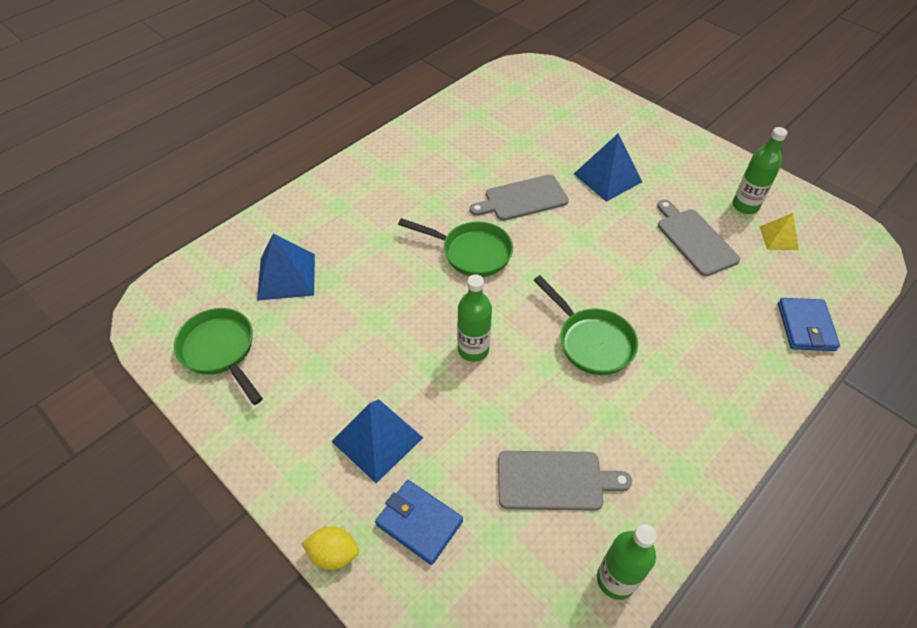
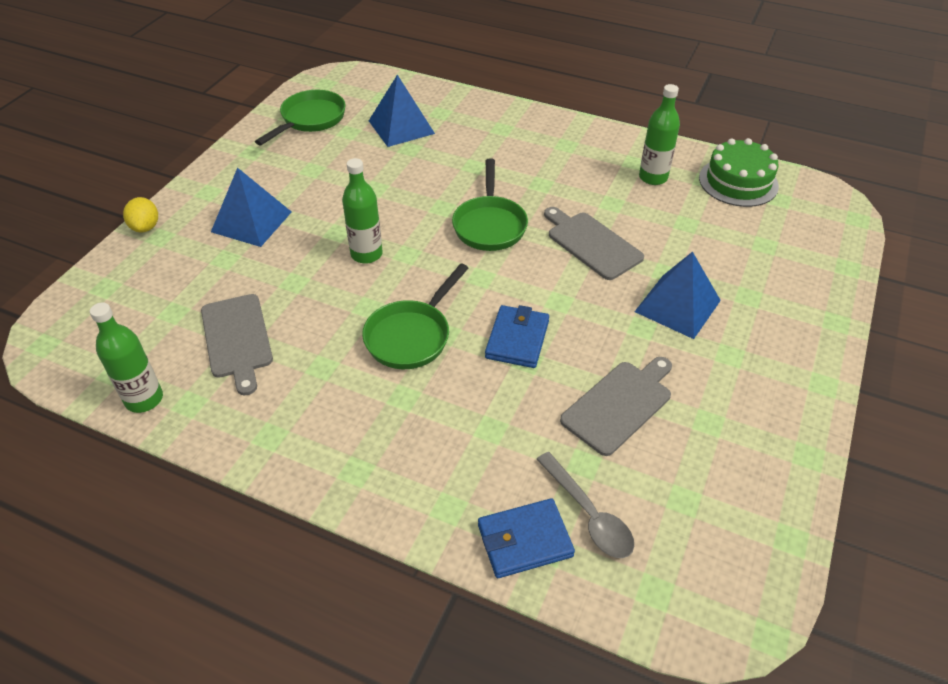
camera: 70 degrees right, 5 degrees down
(419, 523) = (179, 264): blue wallet -> blue wallet (517, 339)
(487, 100) = (738, 182): none -> green cake
(745, 206) = (721, 453): green bottle -> green bottle (653, 177)
(778, 238) = (679, 498): yellow pyramid -> none
(787, 286) = (589, 515): none -> grey spoon

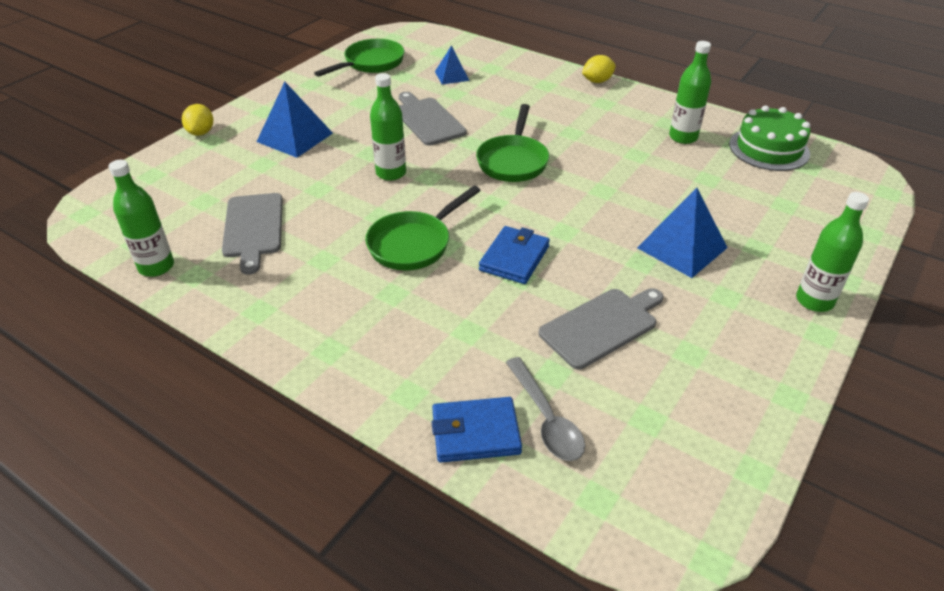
camera: 10 degrees right, 5 degrees down
(401, 127) = (452, 76): blue pyramid -> blue pyramid, size x0.60
(553, 118) = (597, 81): none -> yellow lemon
(591, 243) = (608, 186): grey cutting board -> grey cutting board (427, 120)
(811, 349) = (814, 301): none -> green bottle

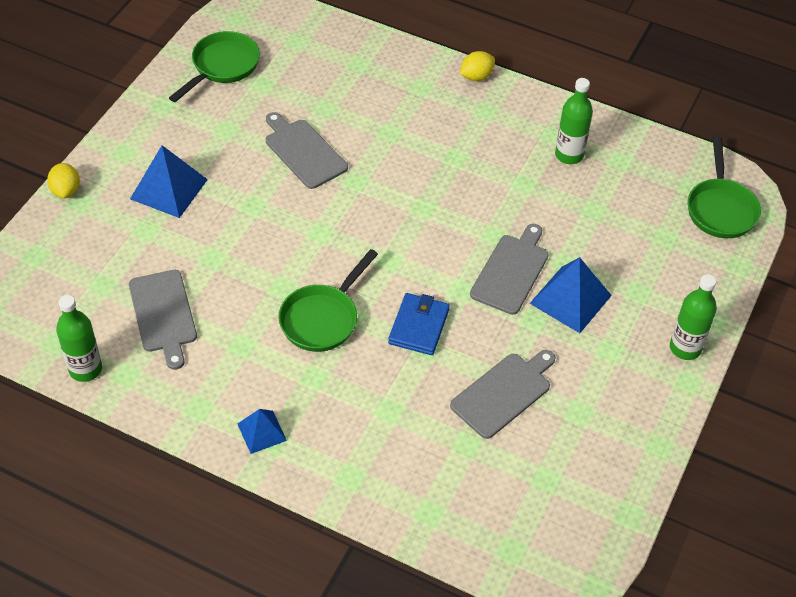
camera: 10 degrees left, 10 degrees up
(391, 173) = (281, 231): green bottle -> none
(452, 76) = (317, 80): blue pyramid -> blue pyramid (262, 432)
(475, 433) = (411, 506): blue wallet -> none
(513, 161) = (401, 203): green pan -> green pan (720, 208)
(546, 419) = (466, 488): grey spoon -> none
(619, 220) = (511, 271): none -> grey cutting board
(769, 149) = (653, 164): green cake -> none

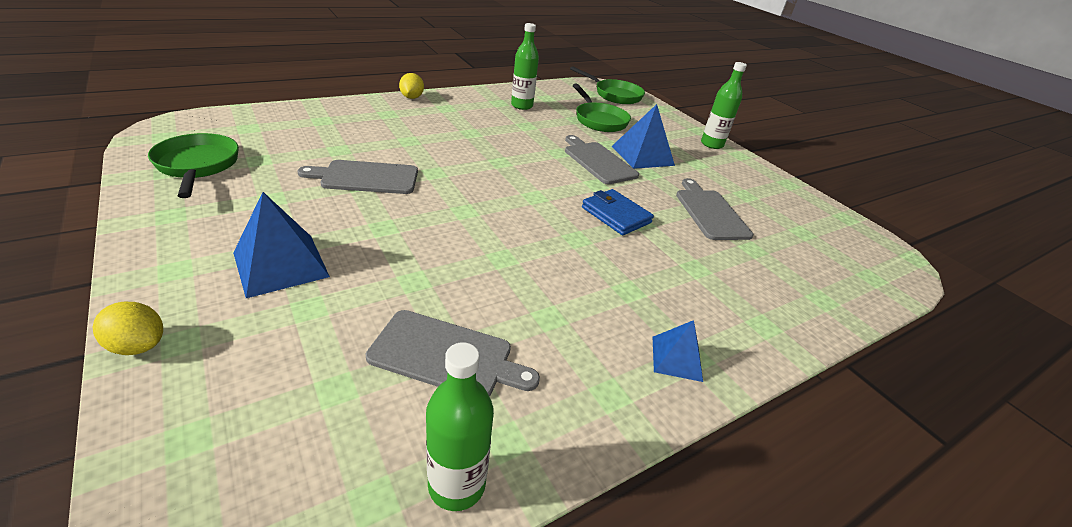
camera: 60 degrees left, 15 degrees down
(322, 318) = (563, 254): green pan -> green pan (599, 120)

